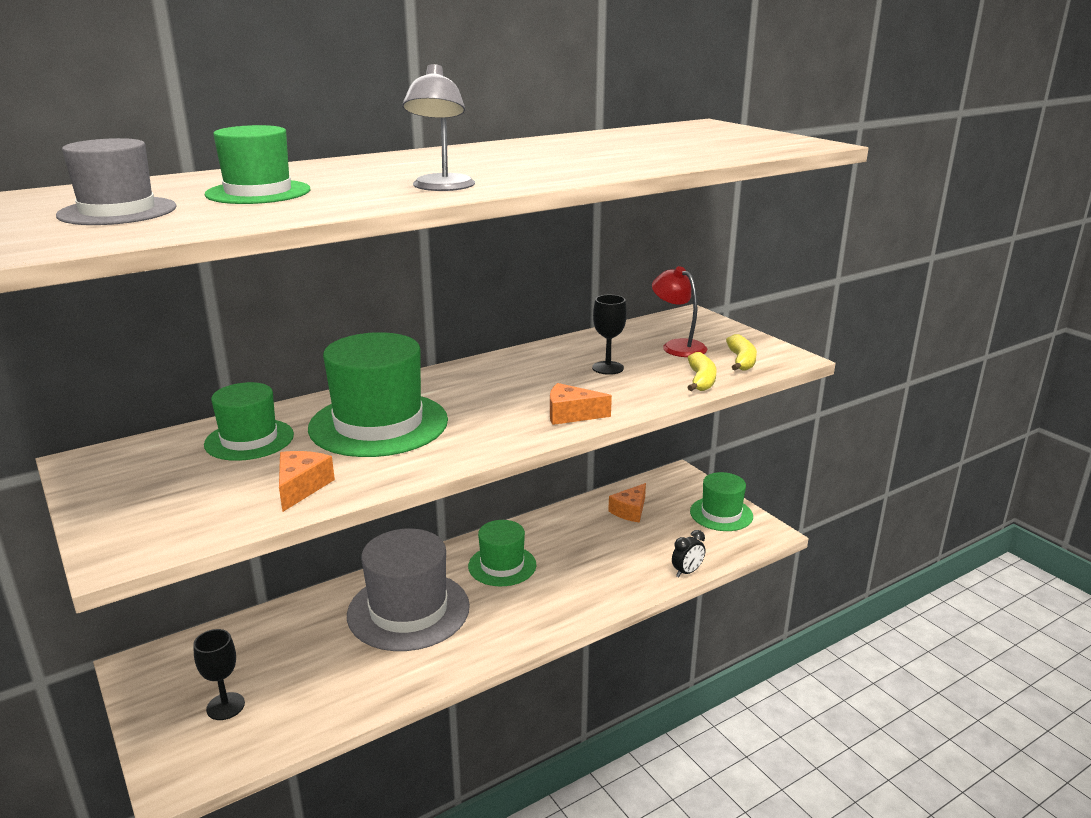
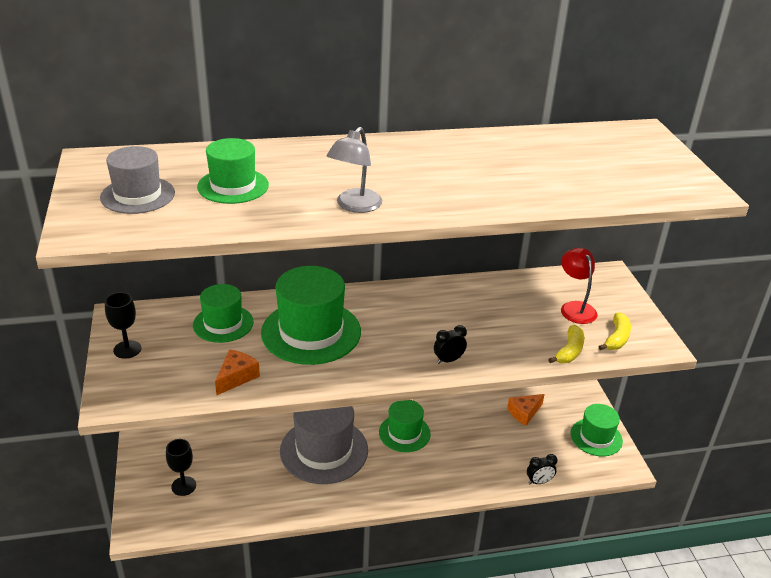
camera: 20 degrees right, 10 degrees up
(571, 415) = (448, 360): orange cheese -> black clock
(608, 368) = (504, 318): black goblet -> black goblet (127, 349)

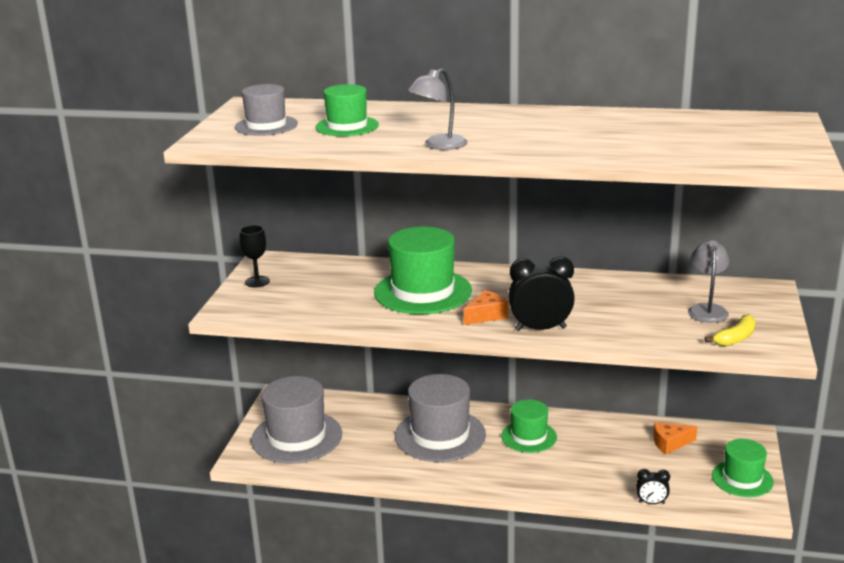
camera: 25 degrees right, 10 degrees down
(183, 486) = (296, 437): black goblet -> grey hat
(223, 323) = (348, 276): green hat -> none
(236, 377) = (335, 312): orange cheese -> orange cheese (487, 315)
(448, 360) = (540, 329): black clock -> black clock, size x1.89
(569, 351) = (673, 340): yellow banana -> none
(575, 308) = (707, 309): red lamp -> grey lamp

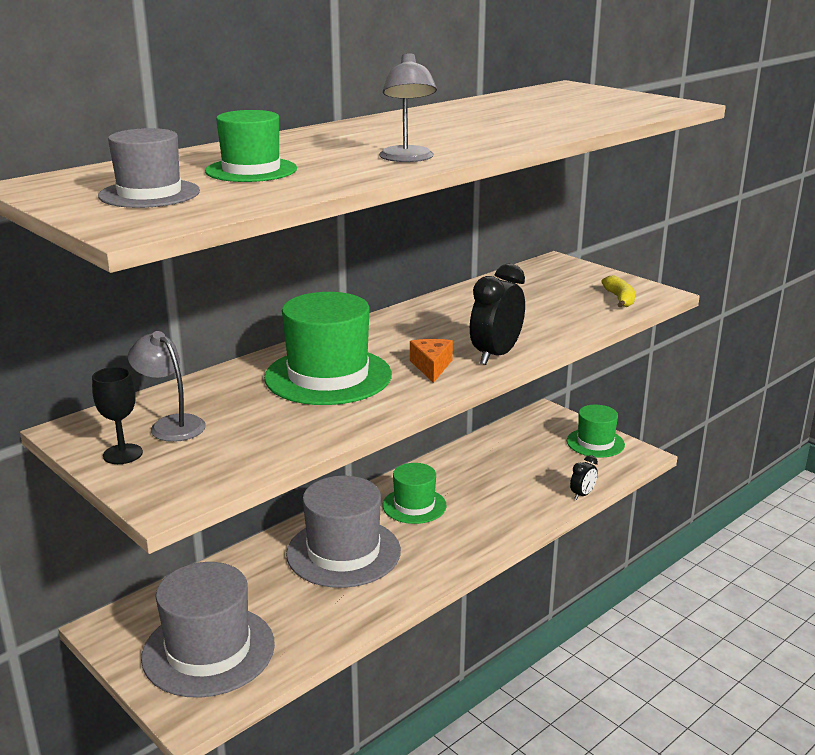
camera: 55 degrees left, 0 degrees up
(670, 443) = (513, 447): orange cheese -> none
(707, 309) = (558, 289): grey lamp -> grey lamp (171, 424)

